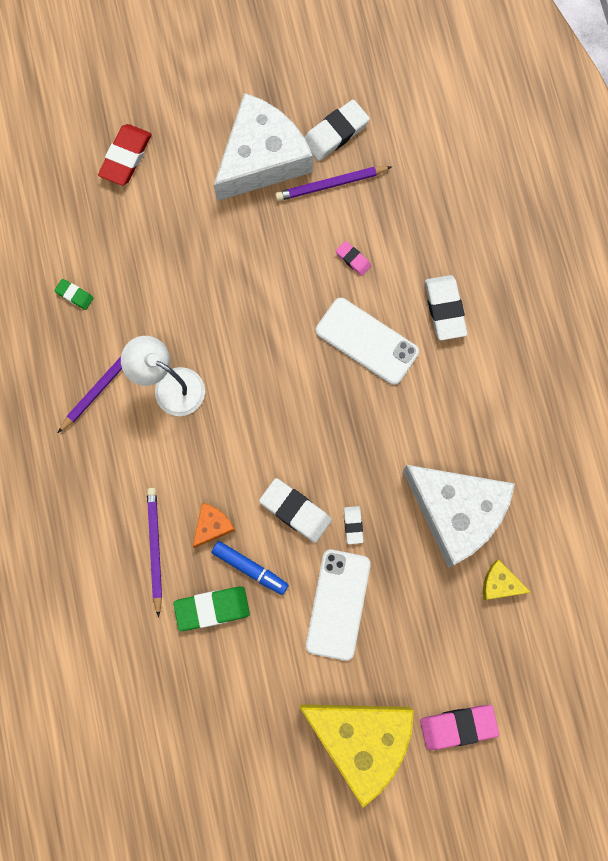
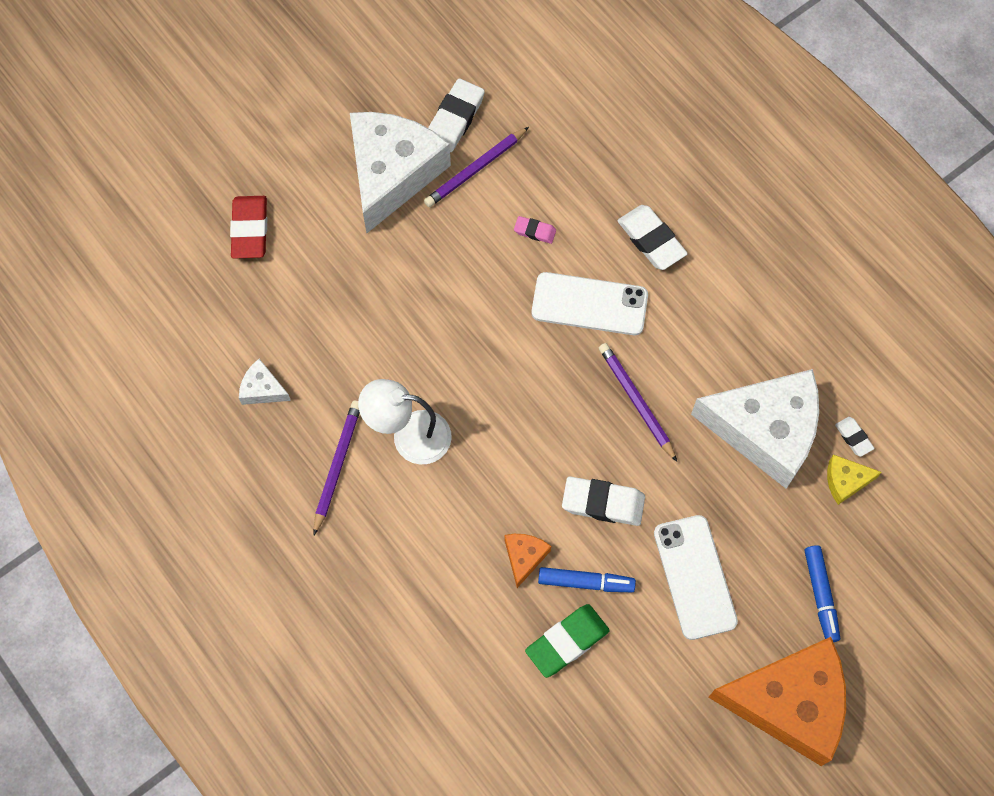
camera: 25 degrees left, 10 degrees down
(74, 295) = (262, 389): green eraser -> white cheese
(155, 548) = (475, 608): purple pencil -> purple pencil (636, 401)
(353, 525) = (669, 490): white eraser -> white eraser (853, 437)
(361, 739) = (789, 703): yellow cheese -> orange cheese
(431, 666) = (820, 595): none -> blue marker
(458, 726) = (879, 642): pink eraser -> none

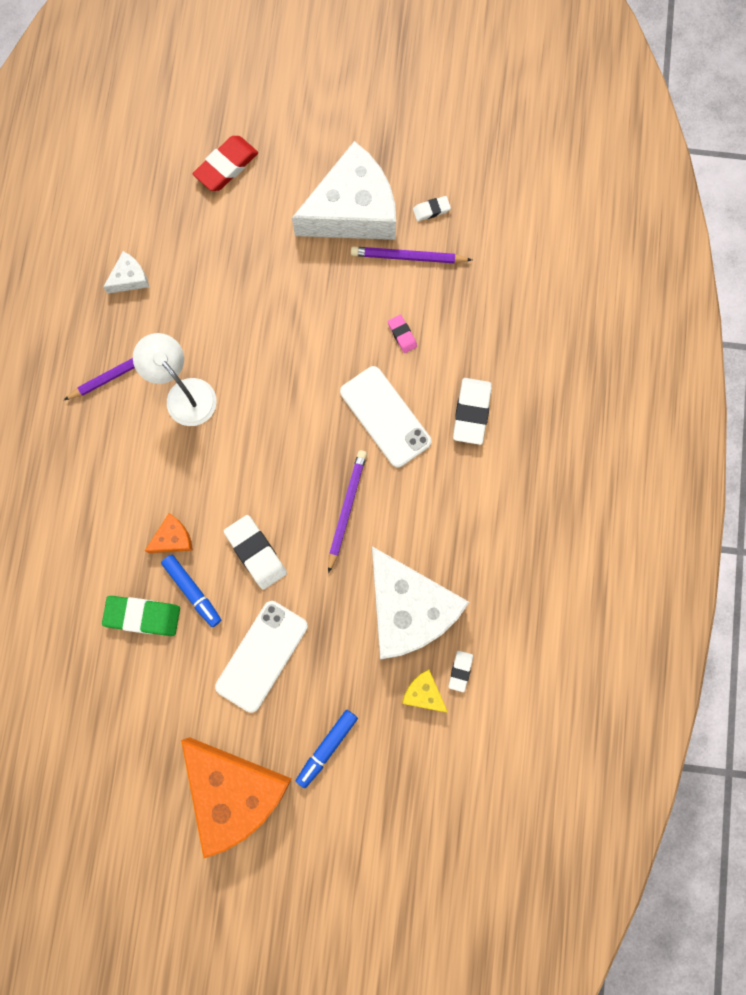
camera: 45 degrees right, 10 degrees up
(262, 389) = (129, 278): white cheese -> white cheese turned 75 degrees clockwise
(455, 118) = (431, 210): white eraser -> white eraser, size x0.54

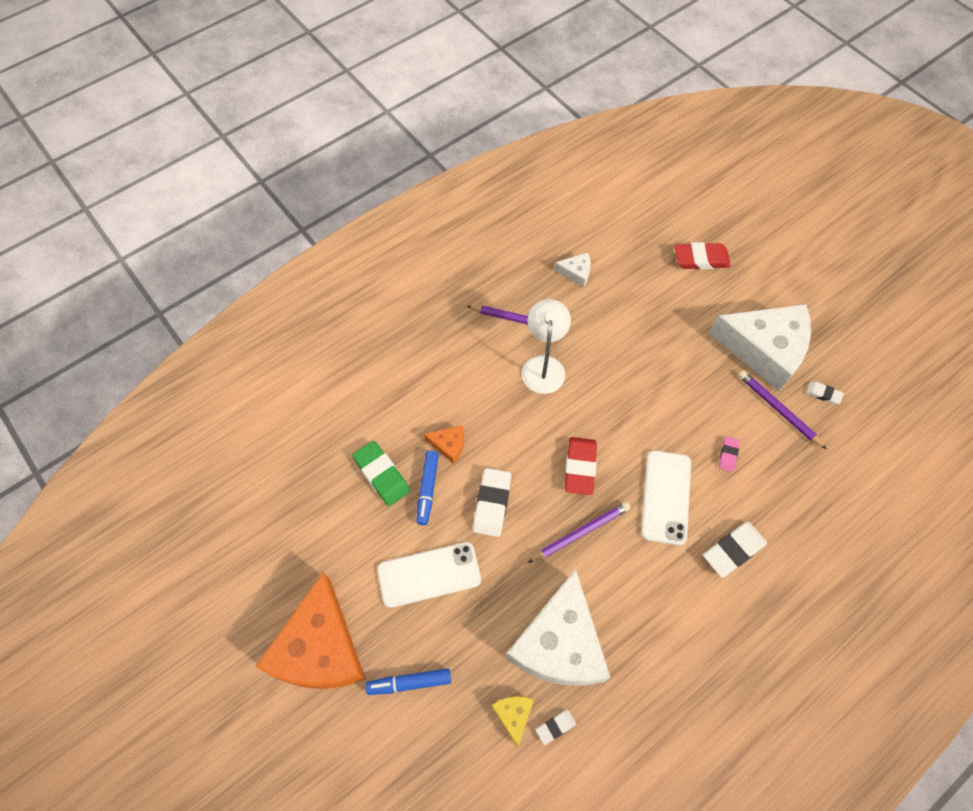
camera: 45 degrees right, 15 degrees down
(297, 455) = (580, 467): none -> red eraser

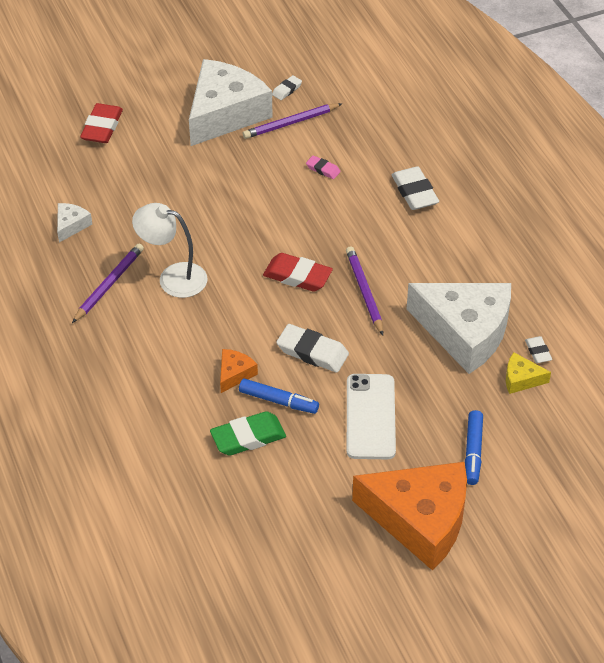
camera: 75 degrees left, 15 degrees down
(666, 497) = (349, 223): white phone -> none

